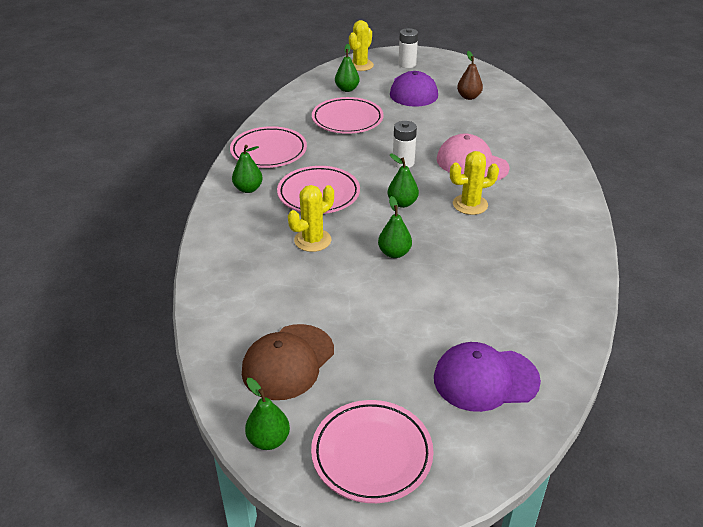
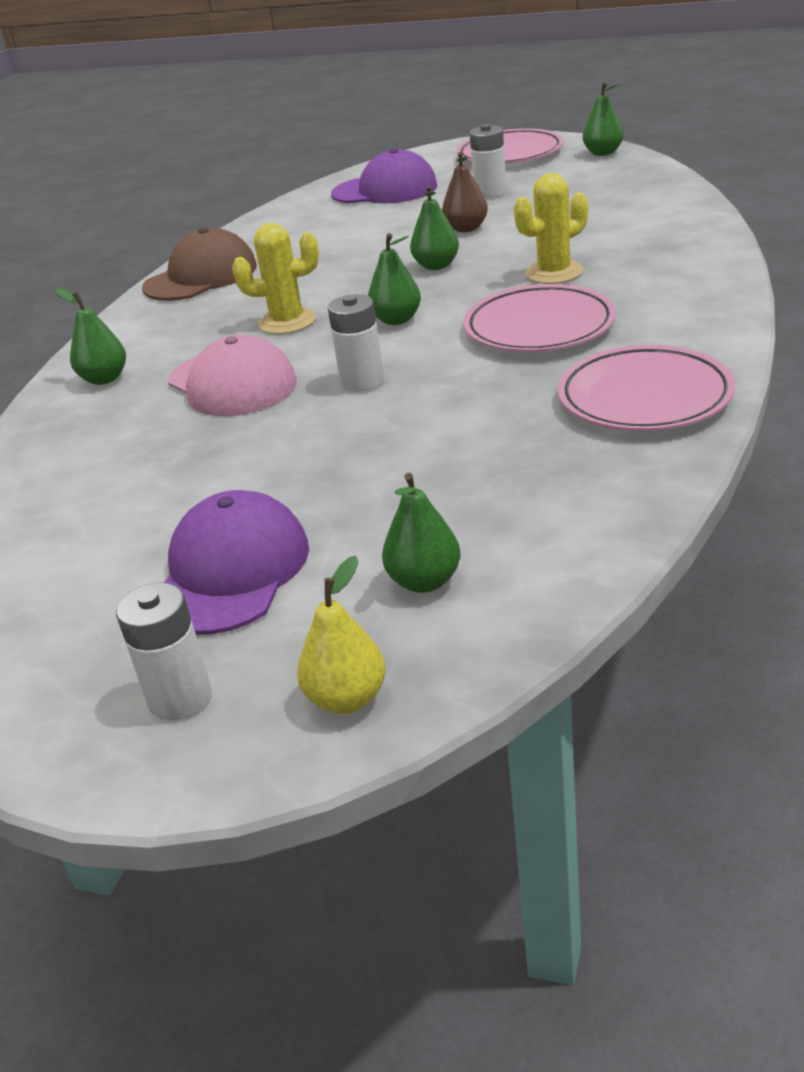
camera: 165 degrees left, 5 degrees down
(248, 189) = (673, 331): green pear -> green pear (104, 379)
(288, 362) = (587, 186): brown cap -> brown cap (201, 277)
(347, 119) = (450, 477): pink plate -> none
(360, 65) = (346, 699): yellow cactus -> yellow pear
(377, 360) = (490, 193): none -> white battery
(468, 97) = (99, 547): brown pear -> brown pear (466, 229)

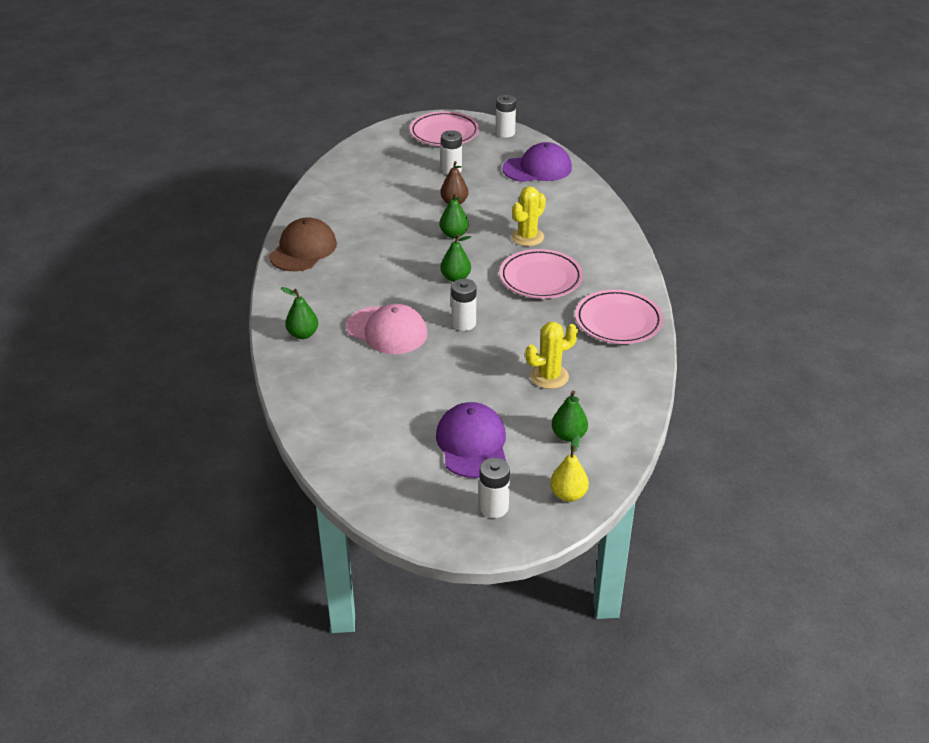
camera: 25 degrees left, 5 degrees up
(287, 322) = (389, 283): yellow cactus -> yellow cactus (549, 376)
(385, 190) = (378, 168): purple cap -> purple cap (537, 168)
(603, 153) = (505, 133): green pear -> white battery

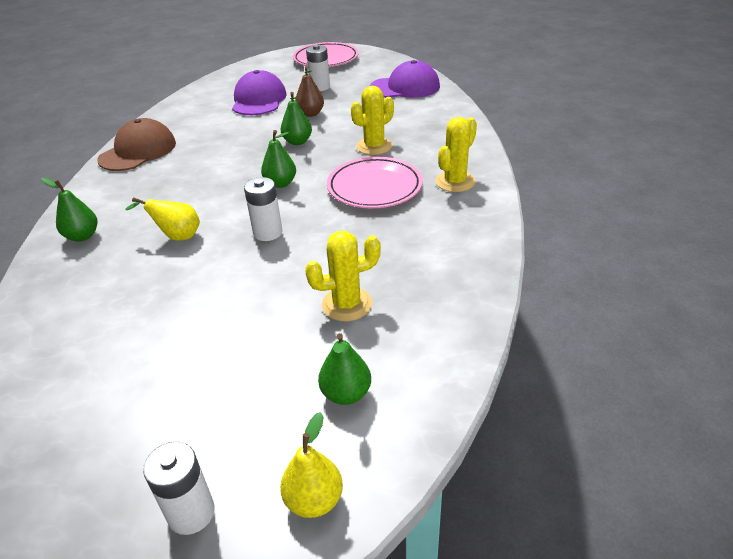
camera: 10 degrees right, 0 degrees up
(387, 330) = (177, 236): pink cap -> yellow pear
(472, 444) = (207, 396): purple cap -> purple cap (259, 100)
(505, 133) = (383, 59): white battery -> none
(608, 270) = (455, 182): none -> yellow cactus
(618, 321) = (453, 239): pink plate -> none

